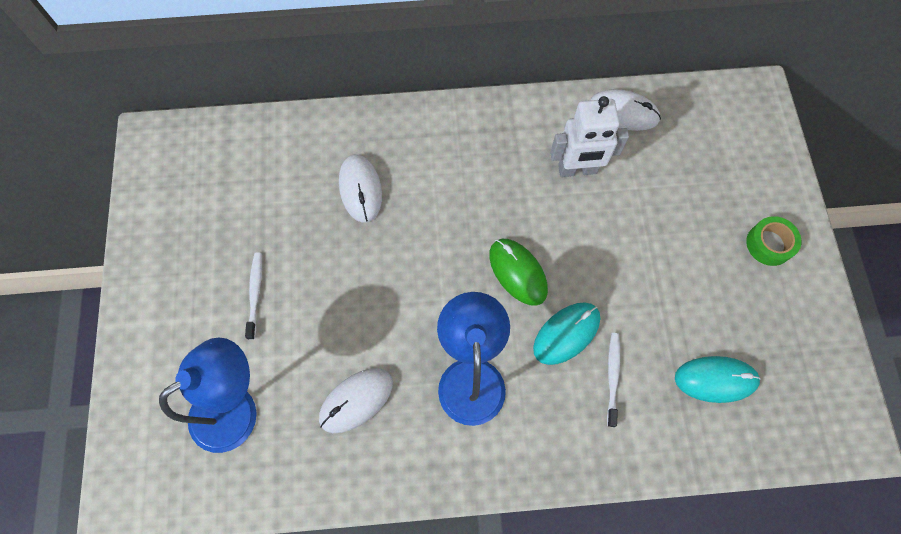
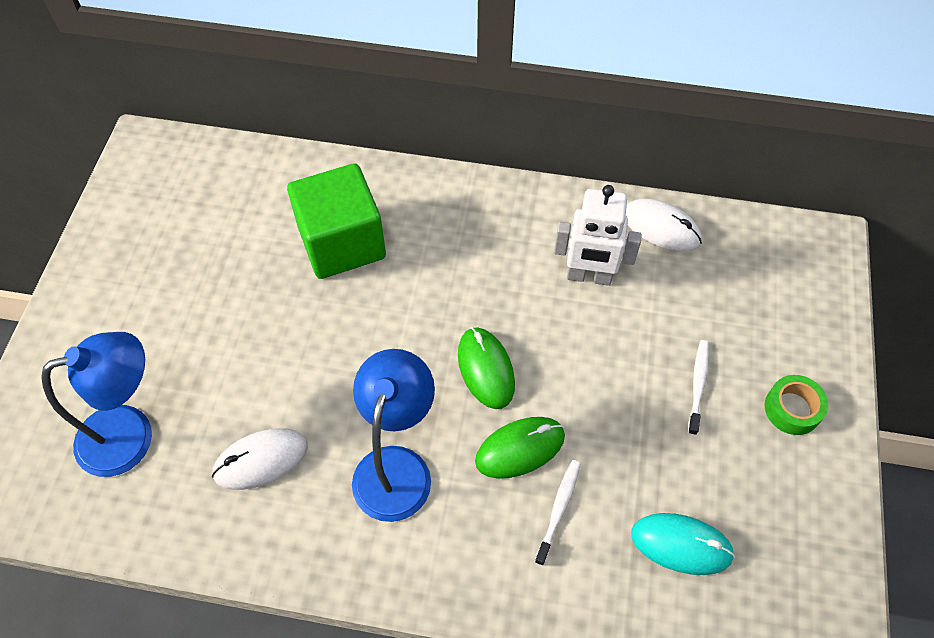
camera: 15 degrees right, 10 degrees down
(255, 293) = (193, 322): white toothbrush -> white toothbrush (698, 385)
(360, 189) = (342, 243): white mouse -> green cube
(566, 334) = (520, 448): turquoise mouse -> green mouse

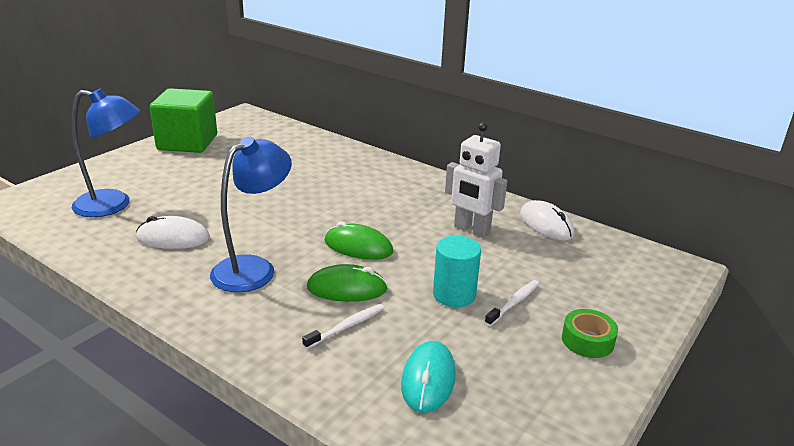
camera: 25 degrees right, 30 degrees down
(342, 243) = (317, 173): green cube -> green cube (187, 142)
(486, 369) = (358, 247): green mouse -> green mouse turned 75 degrees counterclockwise
(633, 402) = (454, 295): none -> turquoise cylinder
(681, 544) = (428, 379): turquoise mouse -> turquoise mouse turned 60 degrees clockwise

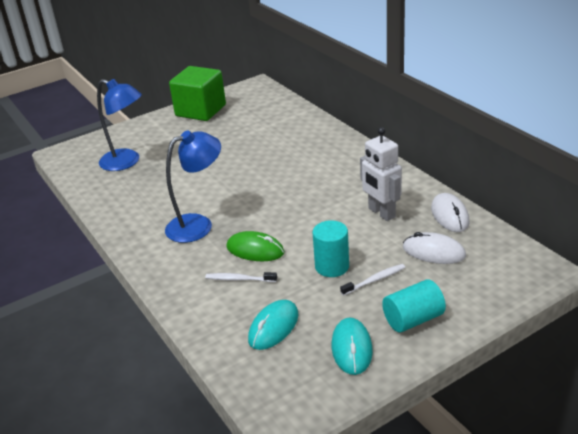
camera: 25 degrees right, 5 degrees up
(173, 238) = (155, 194): white mouse -> white mouse (433, 252)
(347, 326) = (239, 279): white toothbrush -> white toothbrush turned 150 degrees counterclockwise
(358, 247) = (282, 217): green mouse -> none
(542, 388) = (351, 348): none -> turquoise mouse
(587, 340) = (413, 319): green tape -> turquoise cylinder

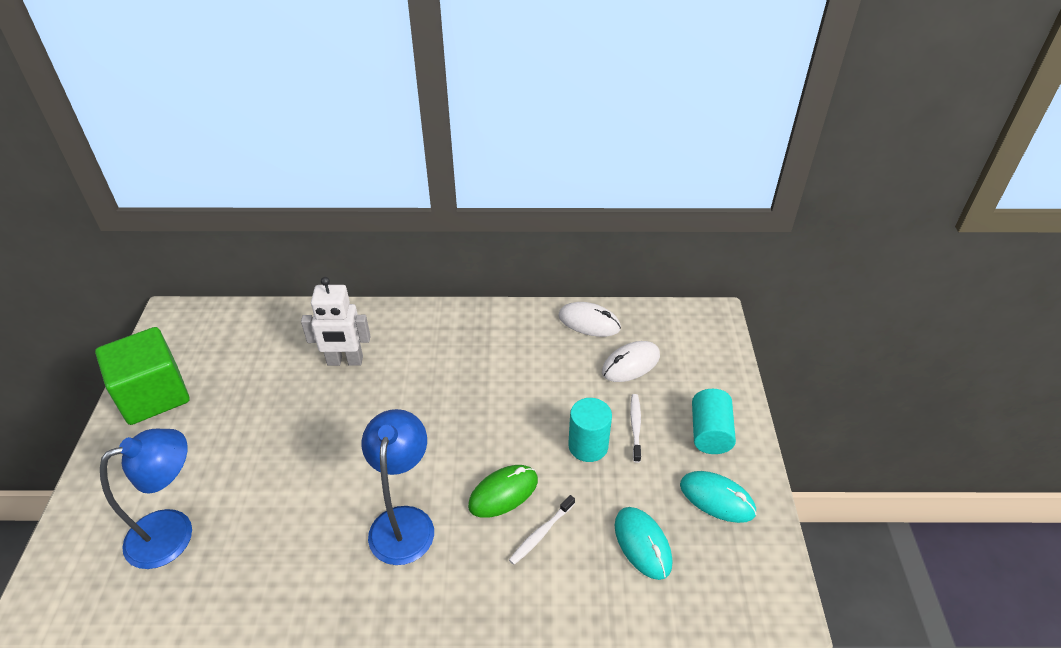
camera: 60 degrees left, 10 degrees up
(381, 213) = (539, 362): white robot -> white robot (345, 361)

